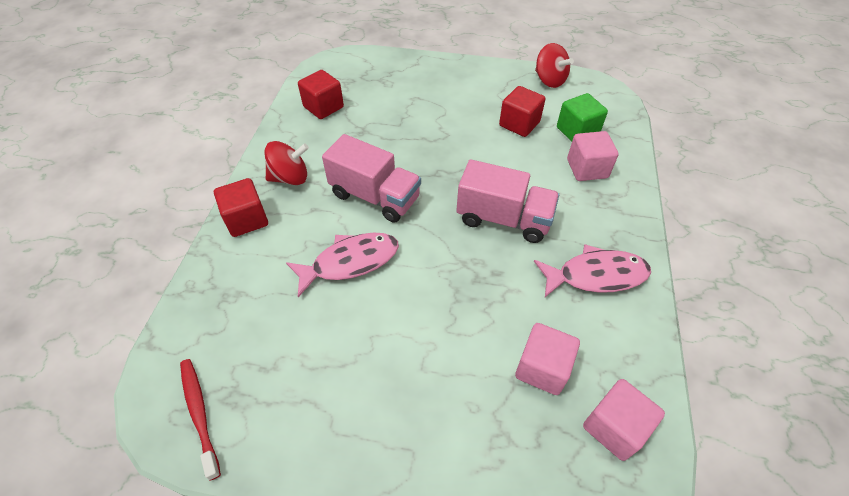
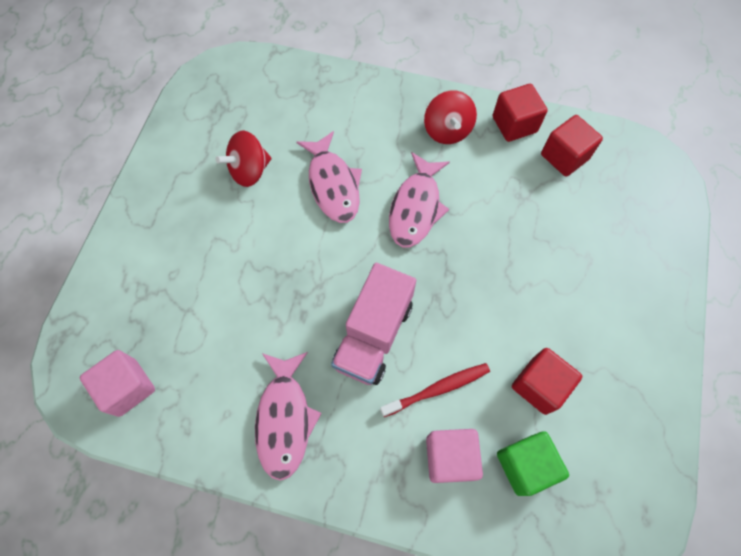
camera: 95 degrees right, 15 degrees up
(199, 413) = (211, 90): red toothbrush -> red toothbrush (438, 389)
(247, 219) = (393, 100): red cube -> red cube (514, 124)
(375, 196) = (416, 207): pink truck -> pink fish
(542, 368) = (193, 338): pink cube -> none
(549, 80) = (645, 453): red spinning top -> red spinning top (249, 171)

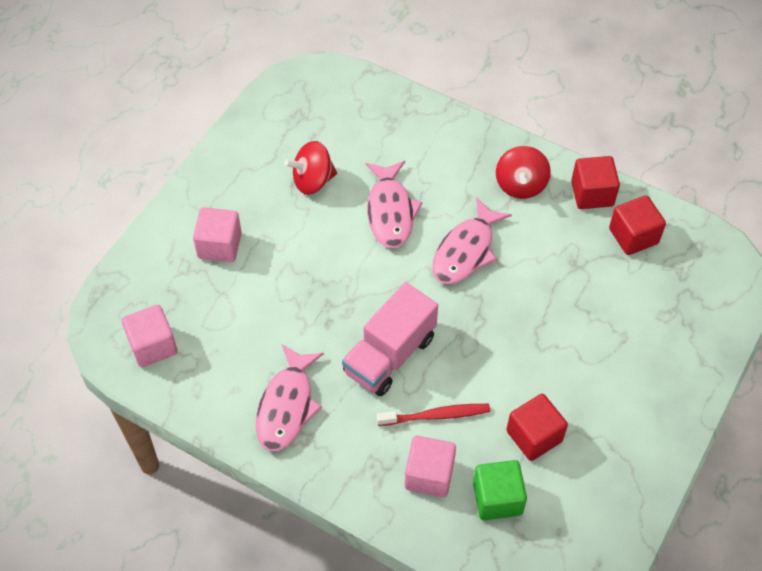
camera: 15 degrees right, 10 degrees down
(173, 260) = (220, 245): none -> pink cube

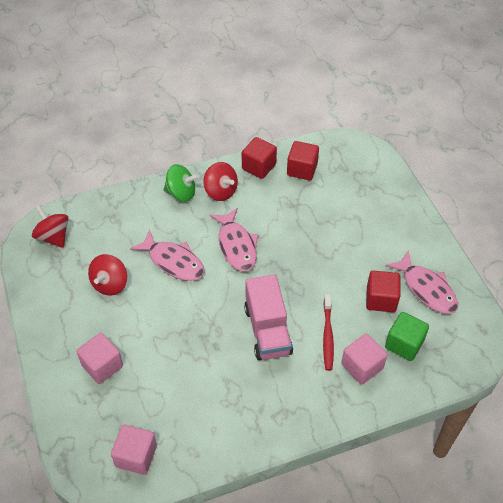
camera: 50 degrees left, 5 degrees down
(287, 406) = (252, 408): pink fish -> pink fish (426, 289)
(320, 94) = (53, 237): none -> red spinning top
(436, 415) = (327, 336): red toothbrush -> red toothbrush turned 150 degrees clockwise
(481, 153) = (181, 193): none -> green spinning top

